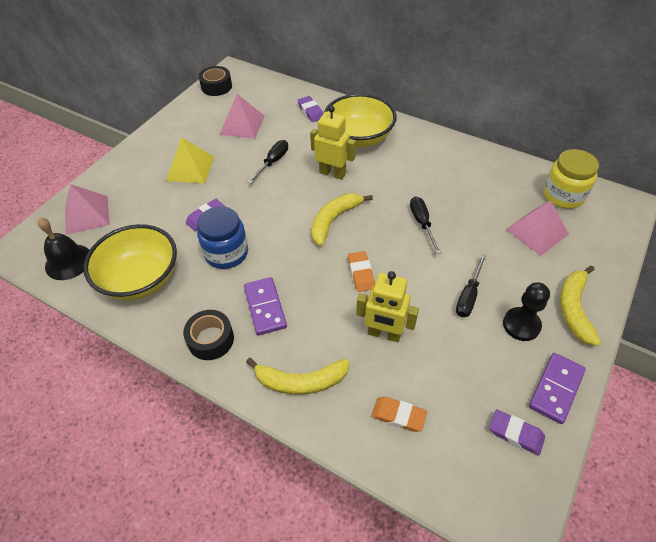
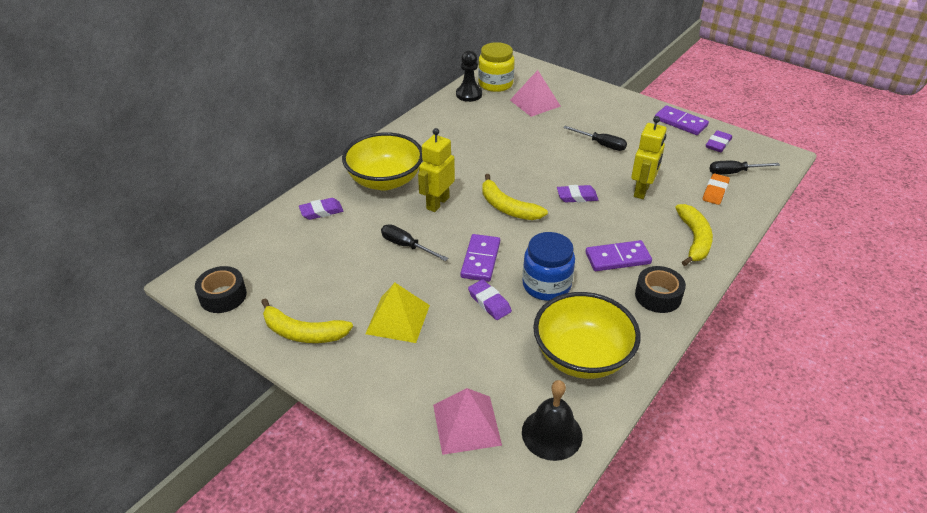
camera: 85 degrees left, 10 degrees down
(242, 125) = (325, 271): pink pyramid -> none
(258, 207) = (480, 260): none -> purple domino
(361, 273) = (577, 197): orange eraser -> purple eraser
(422, 223) = (518, 156): black screwdriver -> black screwdriver (734, 172)
(521, 325) = (628, 126): black pawn -> black pawn (469, 94)
(574, 308) = (612, 102): yellow banana -> yellow banana (303, 332)

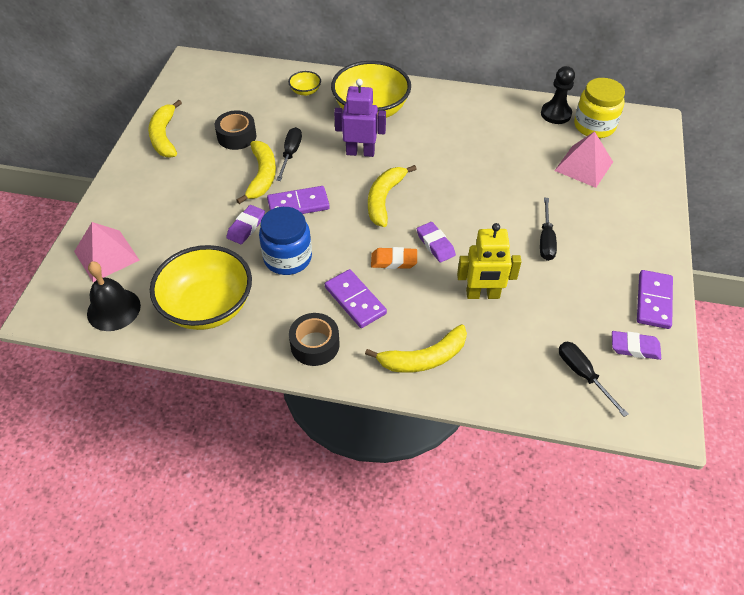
camera: 65 degrees right, 10 degrees up
(223, 296) = (183, 83): black tape -> black tape (236, 136)
(321, 211) = (305, 91): purple eraser -> yellow bowl
(398, 319) = (201, 180): yellow pyramid -> none
(424, 273) = (262, 176): none -> yellow banana
(437, 203) = (360, 152): yellow robot -> purple robot
(715, 192) = (528, 362): orange eraser -> orange eraser (394, 261)

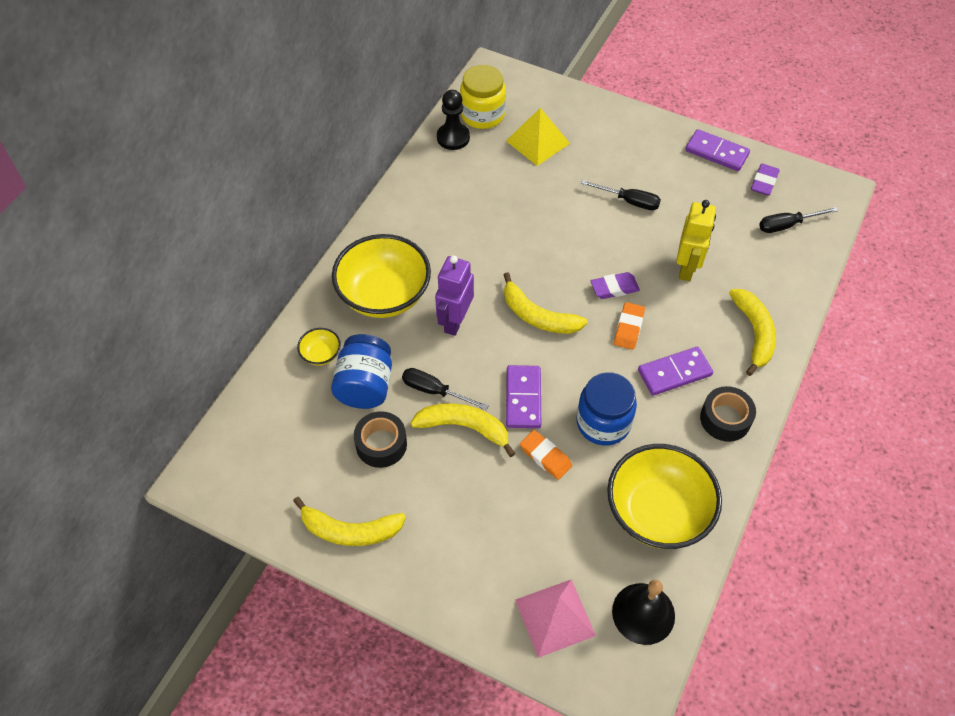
camera: 75 degrees left, 5 degrees up
(246, 227) = (545, 457): purple eraser -> orange eraser
(285, 118) = (365, 386): none -> blue jar
(584, 166) = (537, 142): pink pyramid -> yellow pyramid

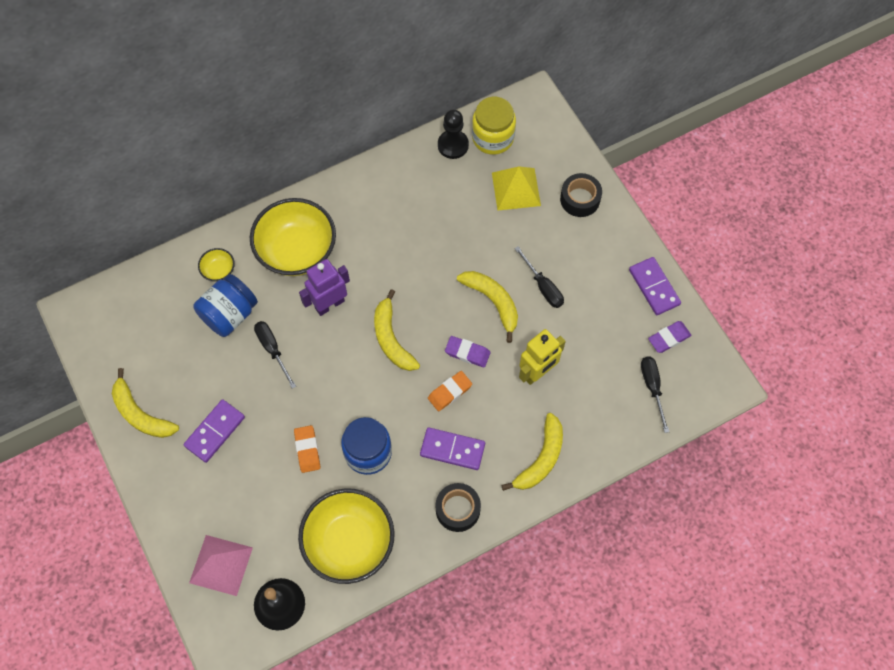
camera: 35 degrees right, 10 degrees up
(381, 444) = (206, 366): black tape -> black tape (580, 199)
(464, 427) = (271, 391): yellow banana -> yellow banana (493, 302)
(523, 398) = (328, 396): purple domino -> purple domino (215, 431)
(787, 225) = (652, 387): black screwdriver -> black screwdriver turned 60 degrees clockwise

